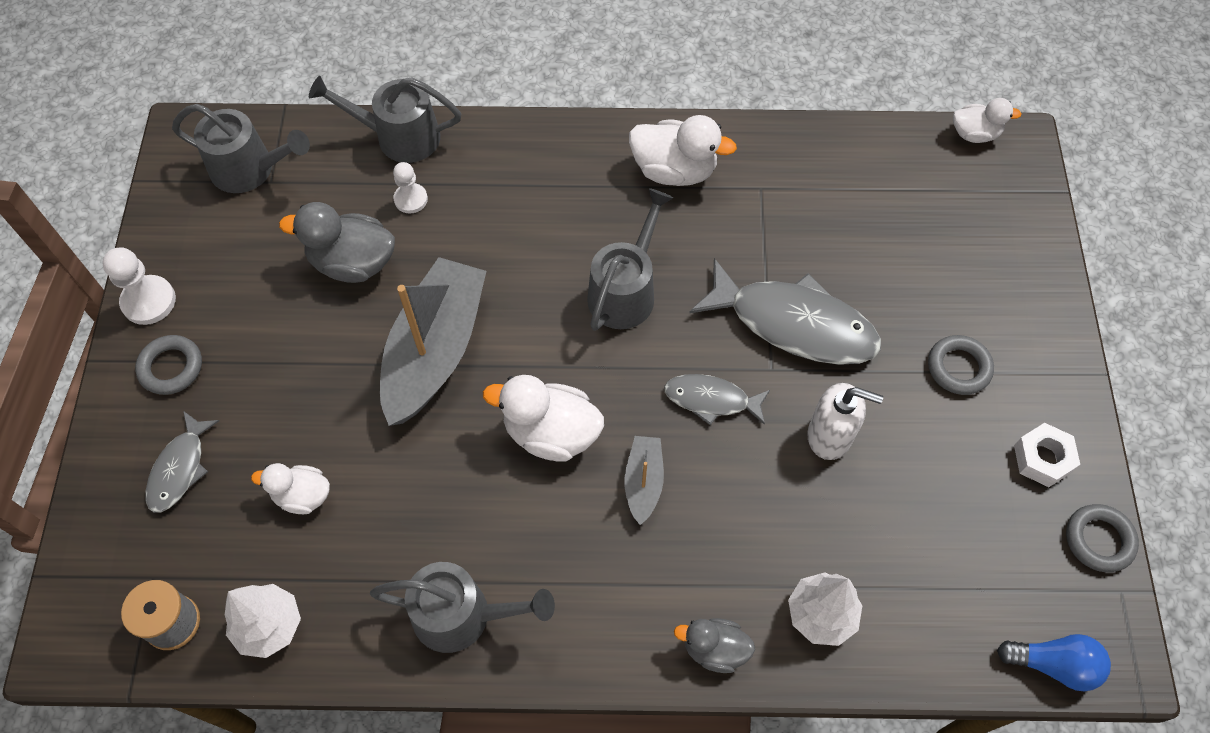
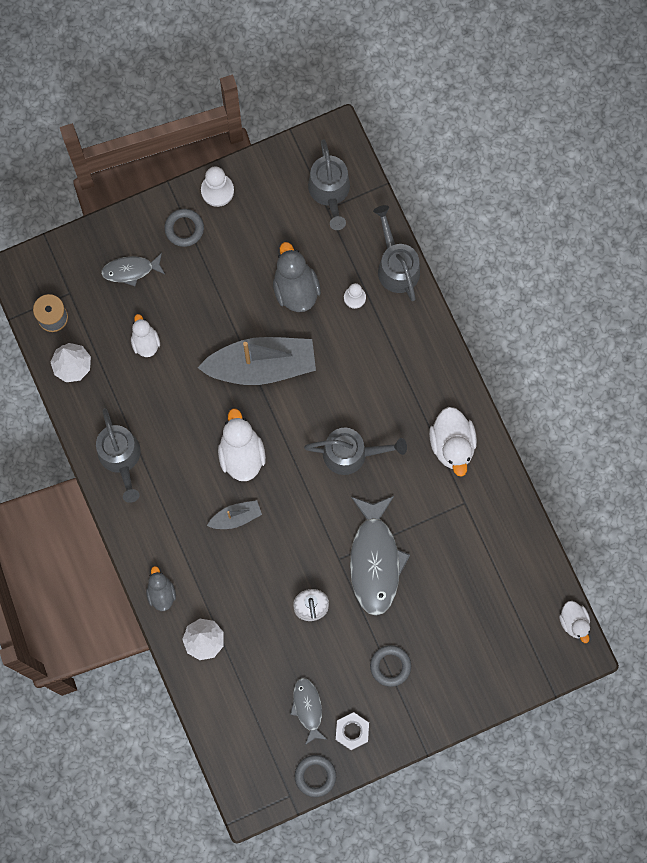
camera: 65 degrees right, 15 degrees up
(711, 400) = (303, 533): grey fish -> grey fish (308, 708)
(1053, 664) = (232, 770): blue light bulb -> none

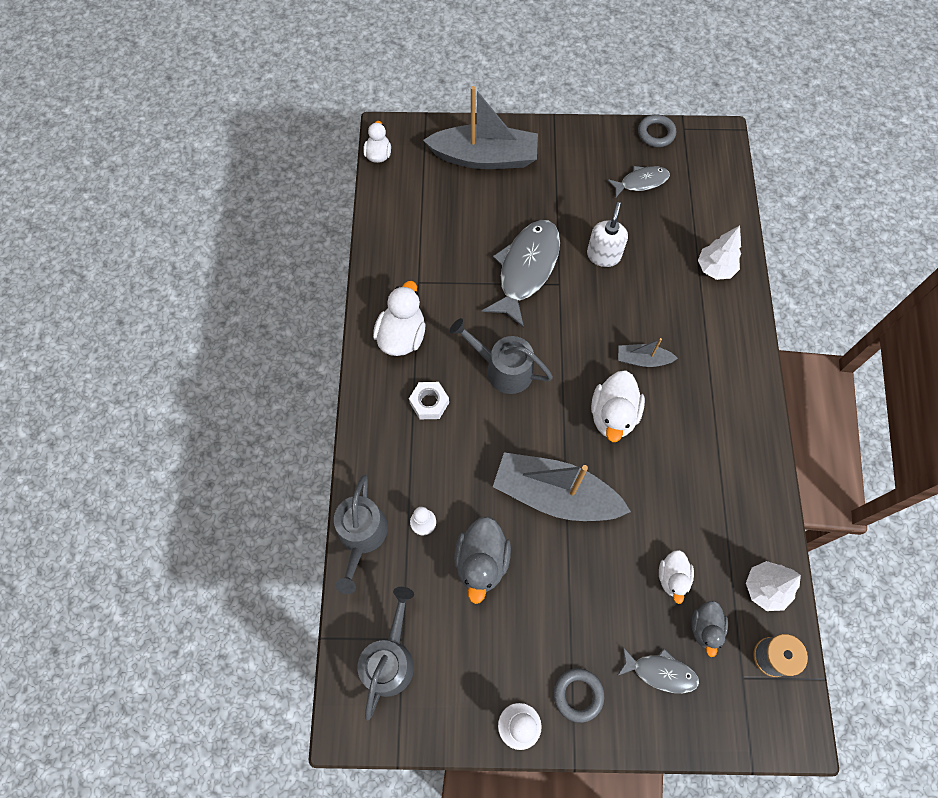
camera: 155 degrees left, 10 degrees down
(121, 458) = (741, 465): grey watering can -> none
(161, 593) = (742, 324): grey duck -> grey duck (705, 628)
(308, 708) = (641, 182): grey fish -> grey fish turned 120 degrees counterclockwise
(352, 731) = (610, 151): white nut -> white nut (429, 403)
(390, 666) = (553, 184): grey ring -> none
(470, 667) = (484, 157): none -> grey boat

